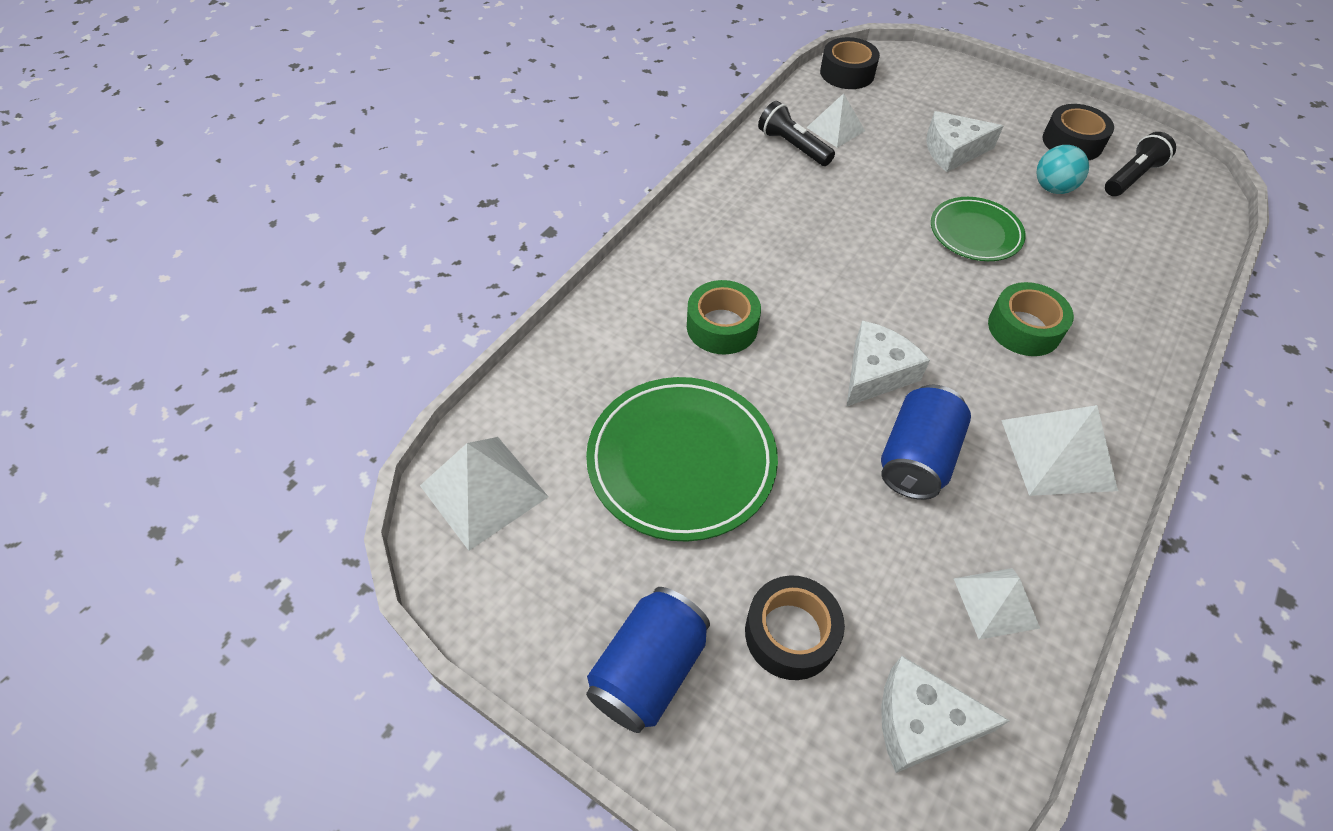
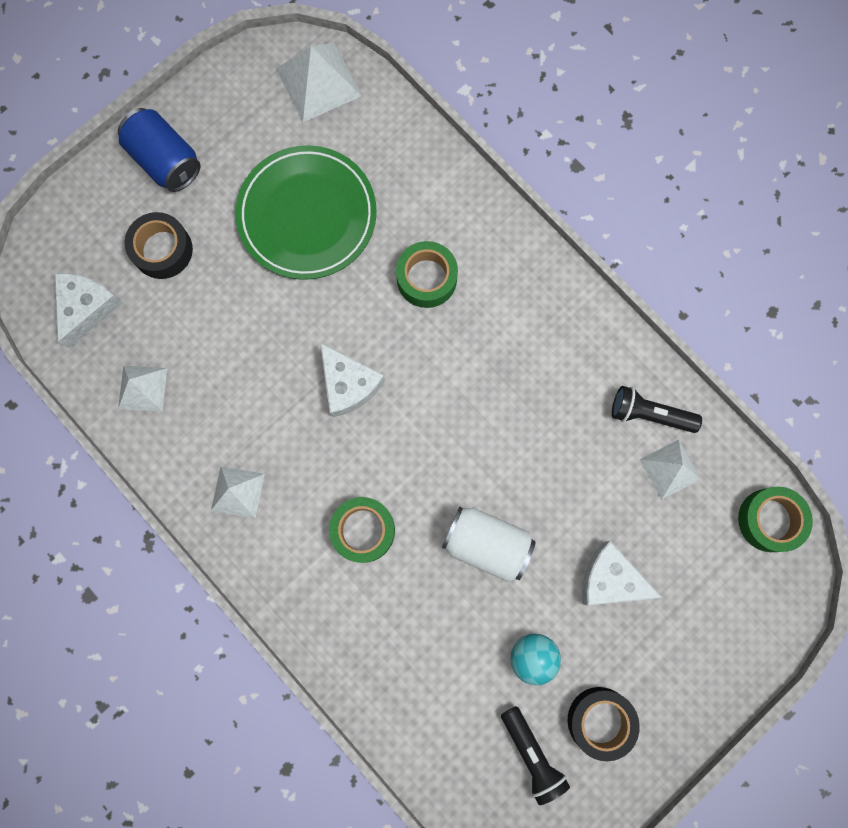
camera: 105 degrees right, 25 degrees up
(792, 146) = (649, 414): black flashlight -> black flashlight turned 135 degrees counterclockwise
(847, 73) = (769, 520): black tape -> green tape
(916, 458) = (264, 383): blue can -> none
(953, 151) = (610, 579): white cheese -> white cheese turned 75 degrees counterclockwise
(975, 233) = (486, 544): green plate -> white can
(1058, 454) = (237, 492): white pyramid -> white pyramid, size x0.65

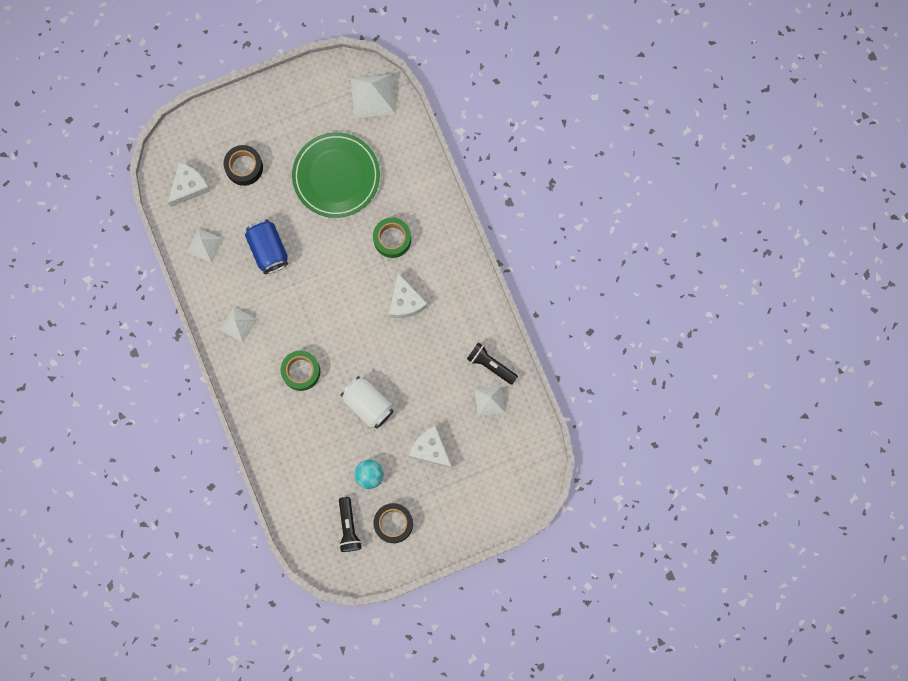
camera: 20 degrees right, 0 degrees up
(165, 160) = (264, 113): blue can -> blue can (268, 250)
(348, 384) = (323, 285): white cheese -> white cheese (405, 301)
(769, 520) = (535, 450): green tape -> none

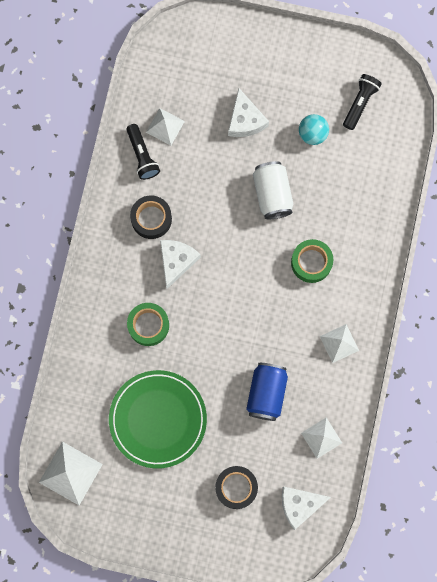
camera: 145 degrees left, 0 degrees up
(393, 523) = (320, 81): black tape -> black tape (151, 219)

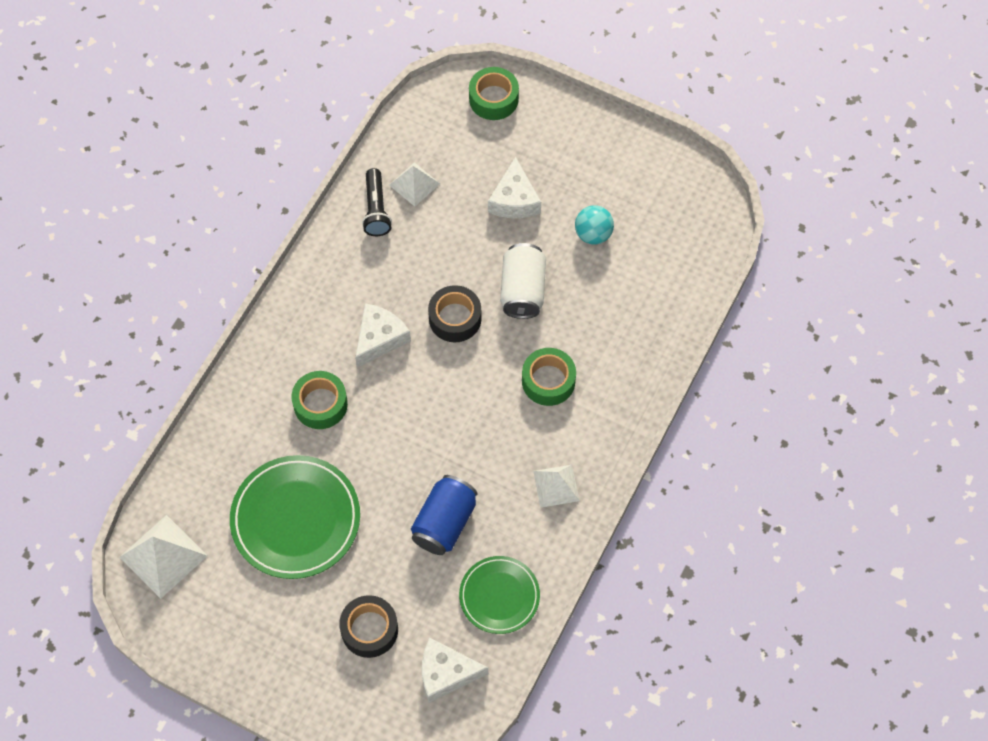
camera: 15 degrees right, 15 degrees down
(151, 219) = (364, 282): black tape -> black tape (455, 318)
(205, 37) = (493, 99): none -> green tape
(321, 438) = (499, 596): white pyramid -> green plate
(360, 103) = (662, 214): black flashlight -> none

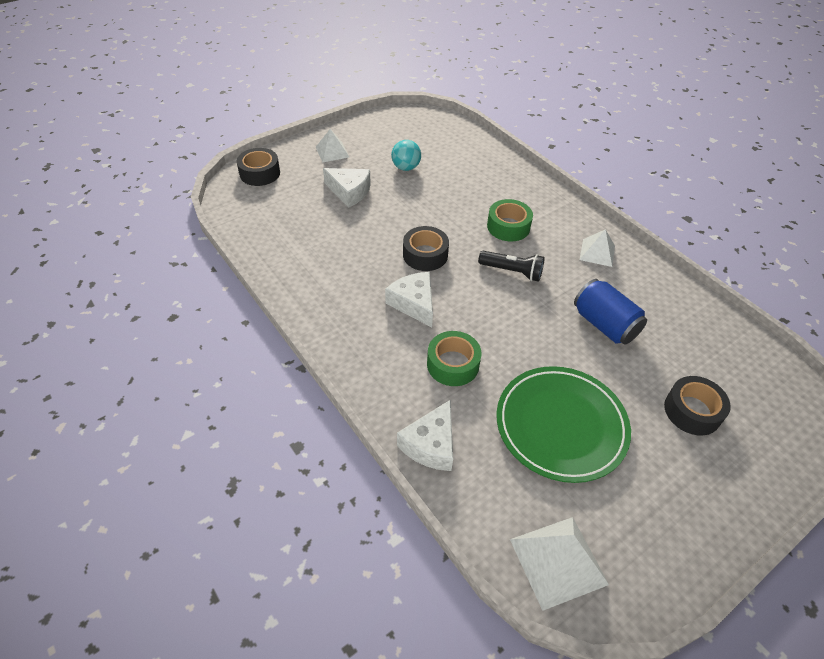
camera: 65 degrees left, 15 degrees down
(376, 209) = (296, 263): black flashlight -> black flashlight (512, 271)
(414, 184) = (292, 235): white pyramid -> white pyramid (332, 152)
(446, 673) = (747, 373): white cheese -> white cheese (431, 444)
(493, 99) = (260, 173): green tape -> black tape
(499, 596) = (682, 315): green plate -> none
(522, 290) = (426, 213): white can -> none

